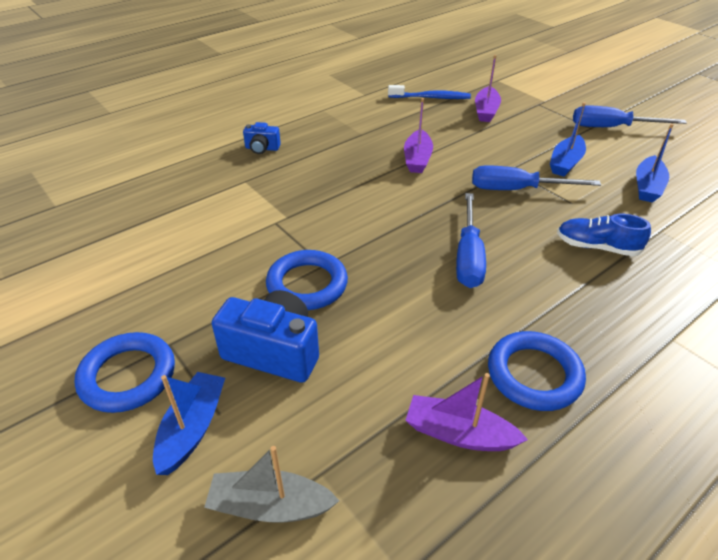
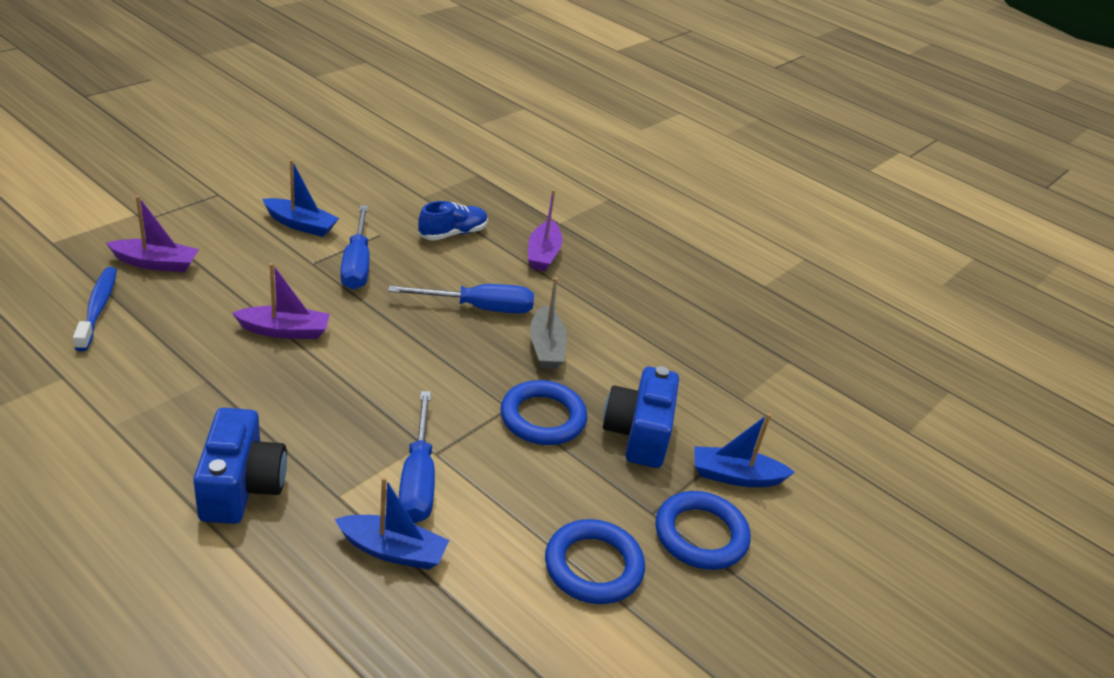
camera: 105 degrees left, 5 degrees down
(262, 148) = (241, 487): blue camera -> blue camera, size x1.85
(270, 506) = (776, 422): grey boat -> grey boat (546, 347)
(459, 434) = (682, 331): purple boat -> purple boat (543, 254)
(534, 374) = (615, 290): blue ring -> blue ring (593, 566)
(597, 247) = (452, 233): blue shoe -> blue shoe turned 135 degrees counterclockwise
(611, 128) = (221, 181): blue screwdriver -> blue screwdriver (418, 479)
(647, 186) = (349, 186): blue boat -> blue boat (393, 551)

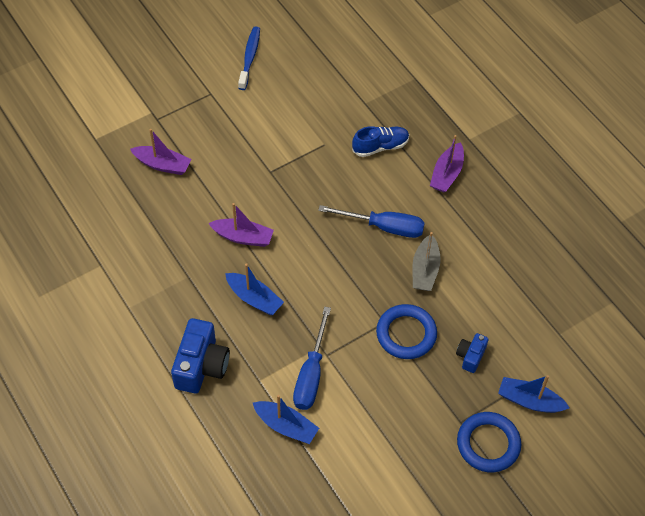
camera: 20 degrees right, 20 degrees up
(98, 308) = (123, 205): blue toothbrush -> blue toothbrush (249, 57)
(300, 225) = (267, 130): blue boat -> blue boat (254, 298)
(357, 264) = (302, 175): blue screwdriver -> none
(593, 566) = (409, 456): blue ring -> none
(638, 434) = (470, 356): blue camera -> blue camera, size x0.54

